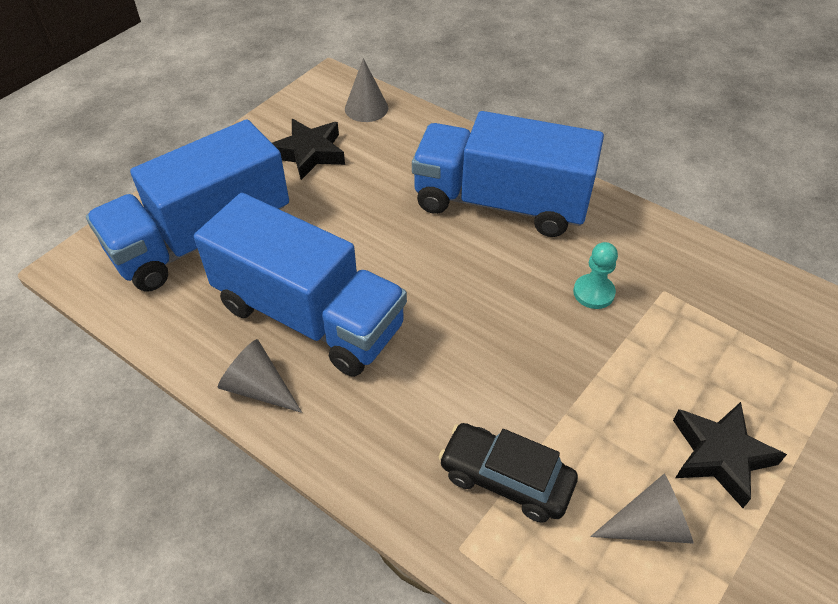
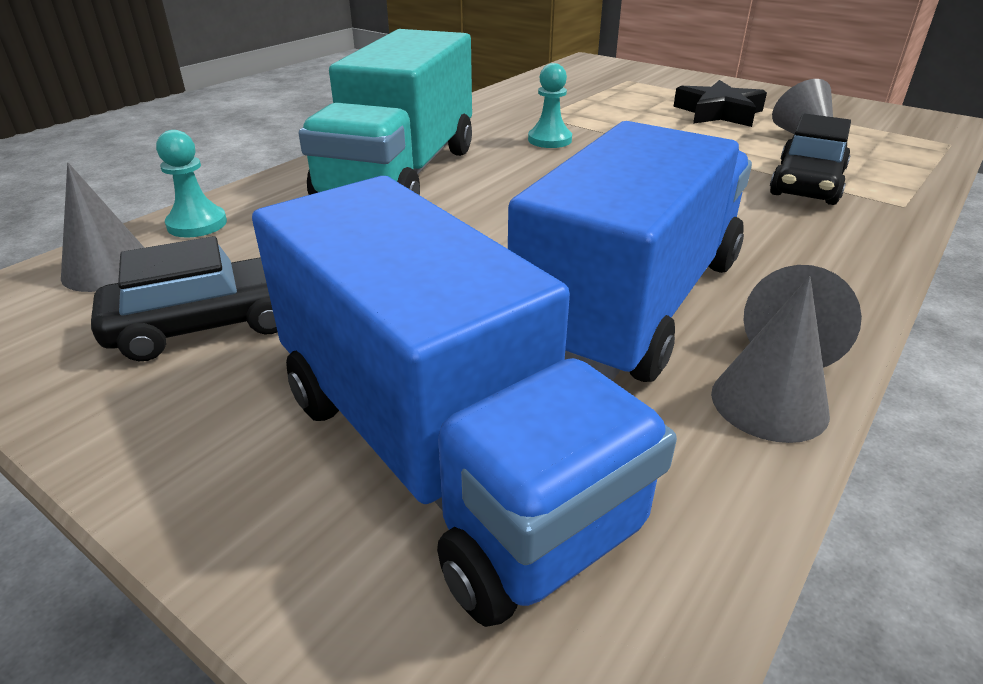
camera: 90 degrees left, 15 degrees down
(208, 360) = (769, 403): none -> grey cone
(309, 153) = (210, 325): black star -> black car
(418, 125) = (197, 224): none -> turquoise pawn
(500, 203) = (401, 175): blue truck -> turquoise truck

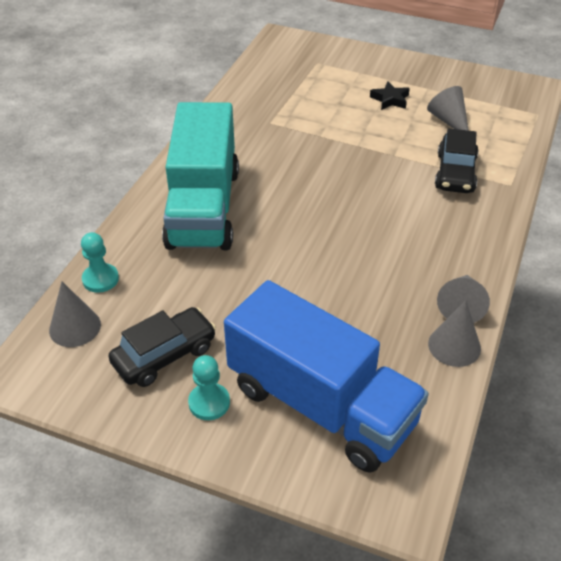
camera: 15 degrees left, 10 degrees up
(549, 140) = (286, 151): turquoise pawn -> turquoise pawn (209, 403)
(632, 304) = (378, 295): blue truck -> none
(718, 113) = (390, 99): black star -> black star, size x0.64

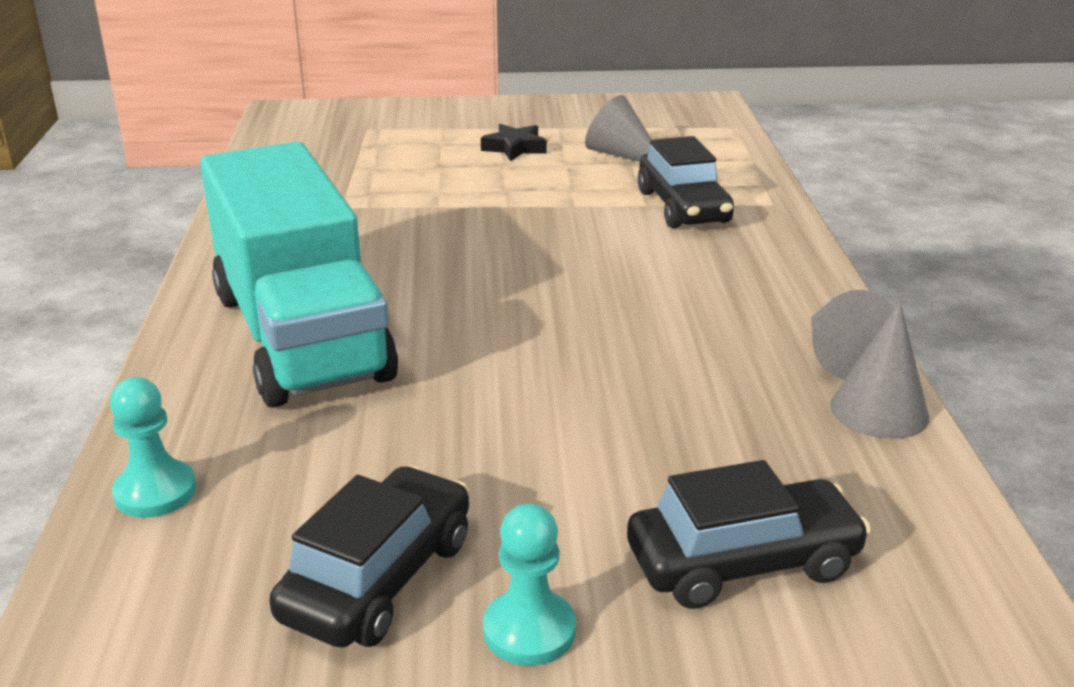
camera: 25 degrees left, 15 degrees down
(75, 327) = (144, 589): grey cone -> none
(321, 405) = (743, 562): blue truck -> black car

